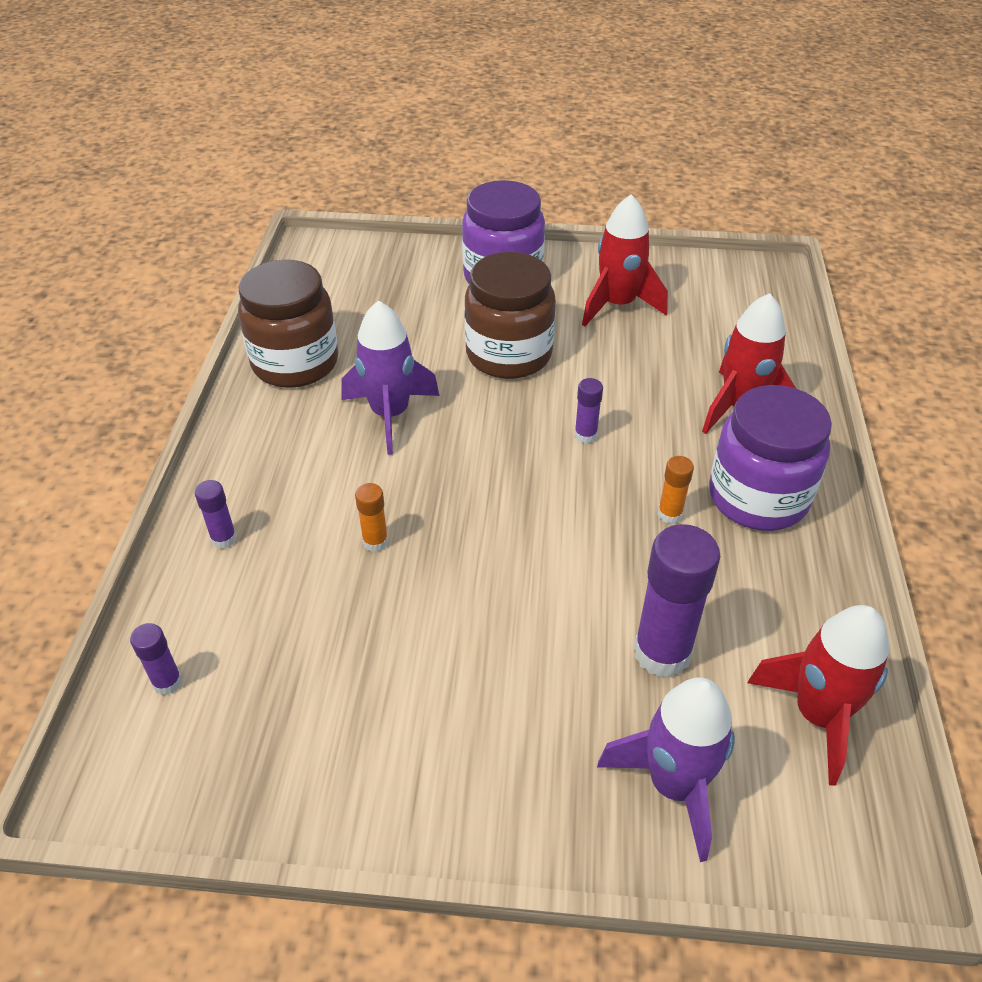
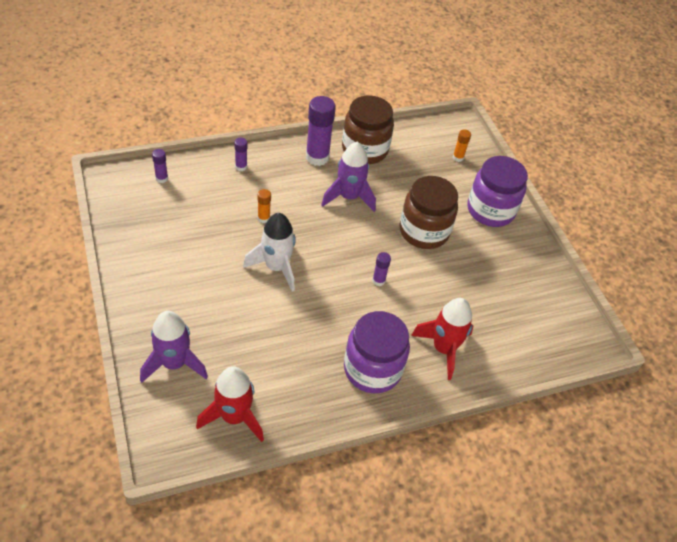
camera: 60 degrees right, 5 degrees up
(501, 557) = (276, 267): none -> white rocket
(617, 305) = (501, 270): red rocket -> none
(662, 653) = (246, 344): purple glue stick -> purple glue stick (317, 157)
(670, 514) = (339, 330): orange glue stick -> orange glue stick (458, 157)

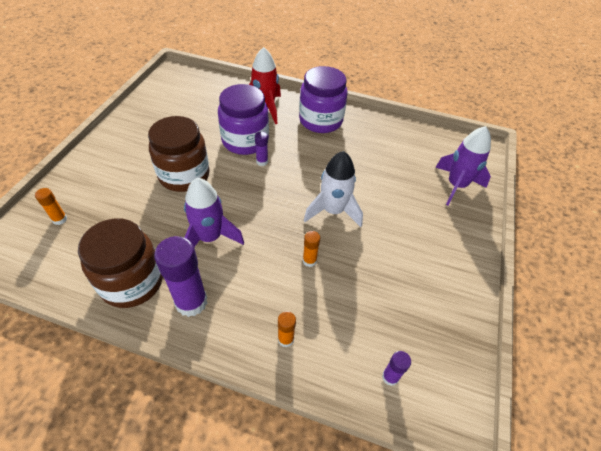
camera: 140 degrees left, 0 degrees up
(234, 417) = (428, 140): red rocket -> none
(241, 167) = (285, 339): purple glue stick -> orange glue stick
(490, 210) = (110, 162): purple jar -> purple jar (245, 141)

